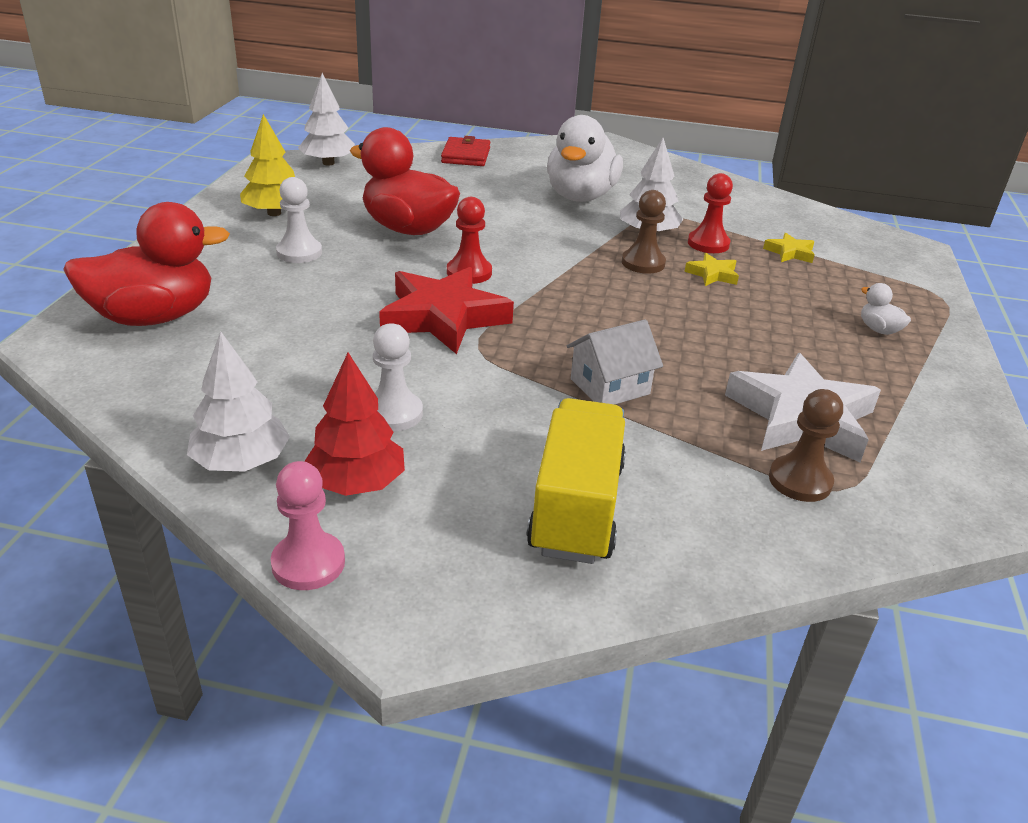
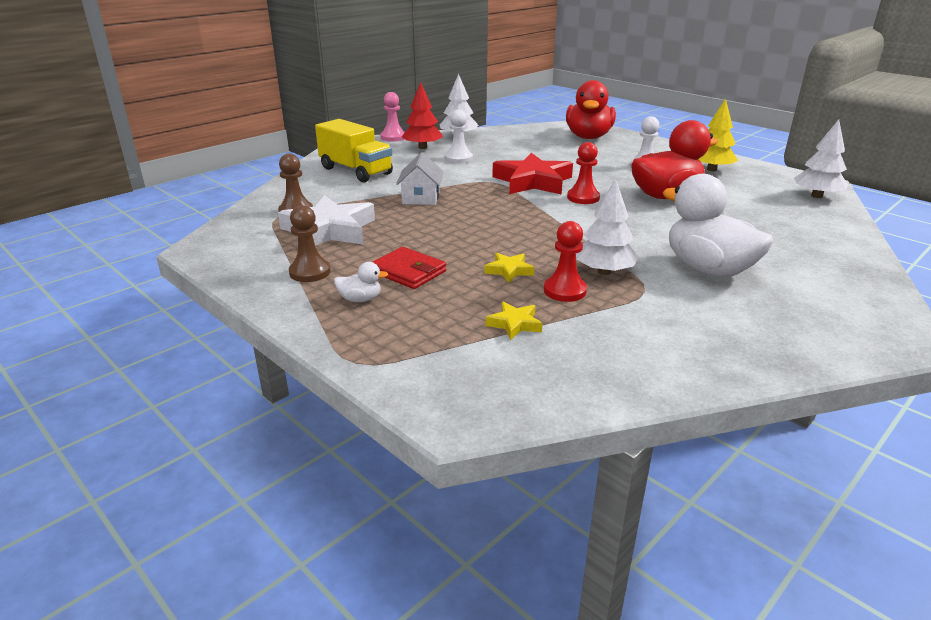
camera: 125 degrees right, 5 degrees down
(466, 155) = (839, 248): red wallet -> red wallet (408, 272)
(643, 263) = (551, 251): brown pawn -> brown pawn (310, 272)

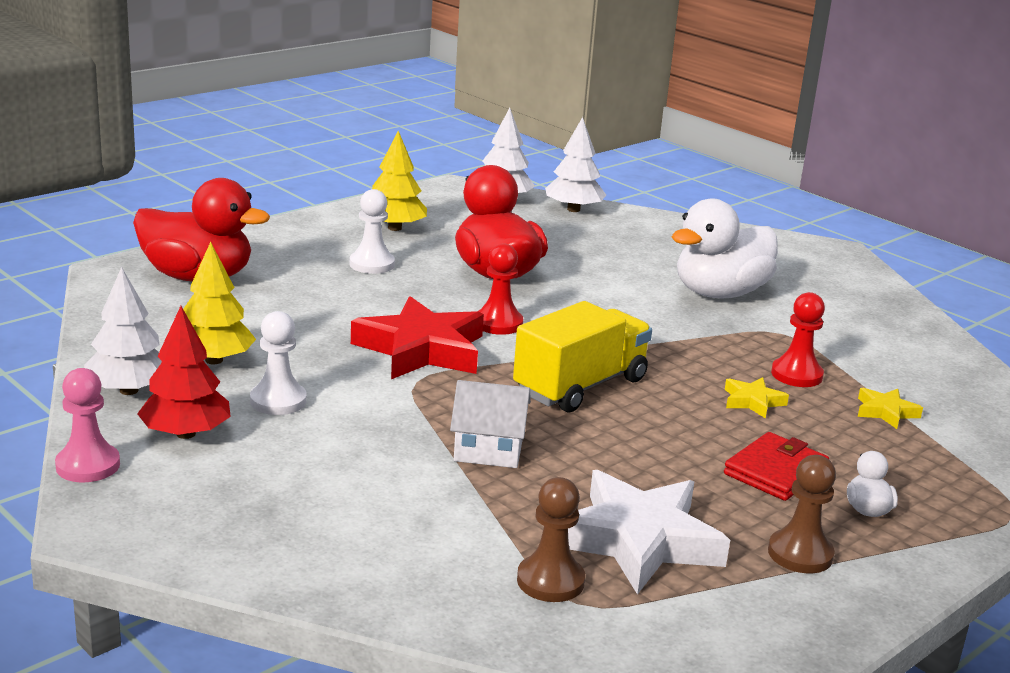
camera: 90 degrees left, 5 degrees down
(356, 171) = (323, 515): yellow truck -> yellow truck (580, 386)
(495, 146) = (214, 360): none -> yellow tree
(604, 271) = (740, 346): white tree -> white tree (573, 209)

